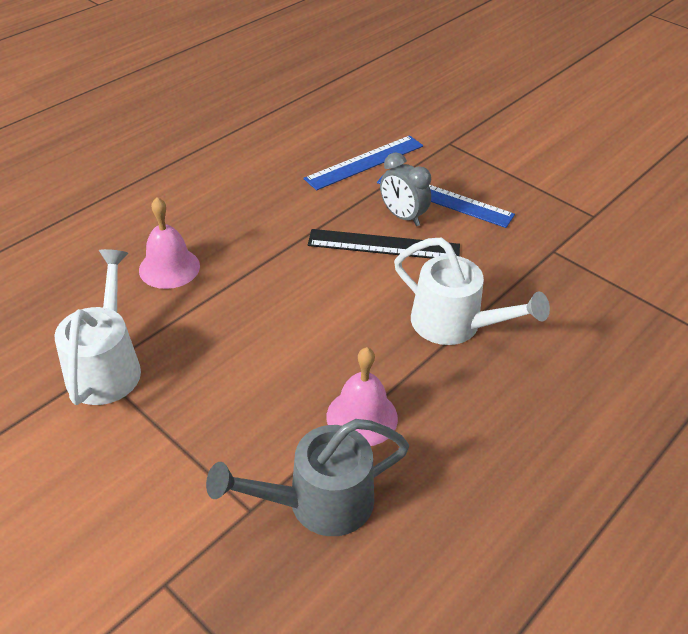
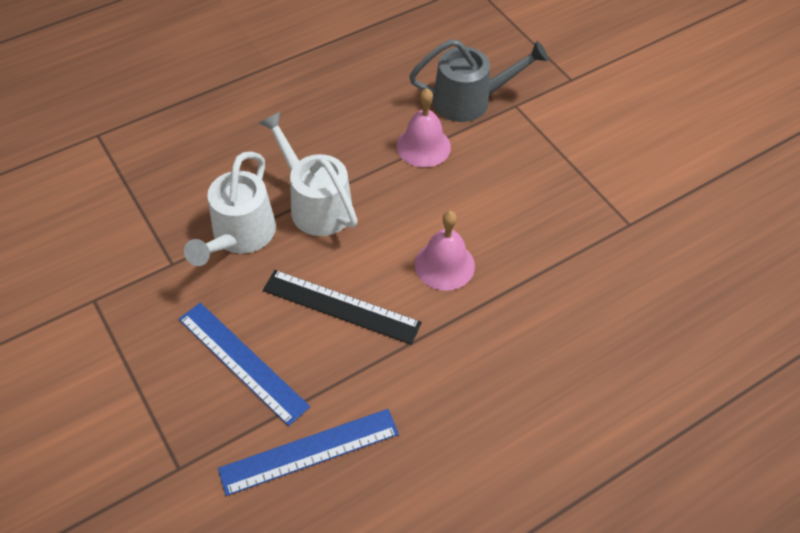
camera: 165 degrees left, 10 degrees up
(106, 365) = (621, 227): white watering can -> white watering can (239, 237)
(169, 268) = (569, 323): pink bell -> pink bell (444, 265)
(402, 216) = (303, 343): grey clock -> none

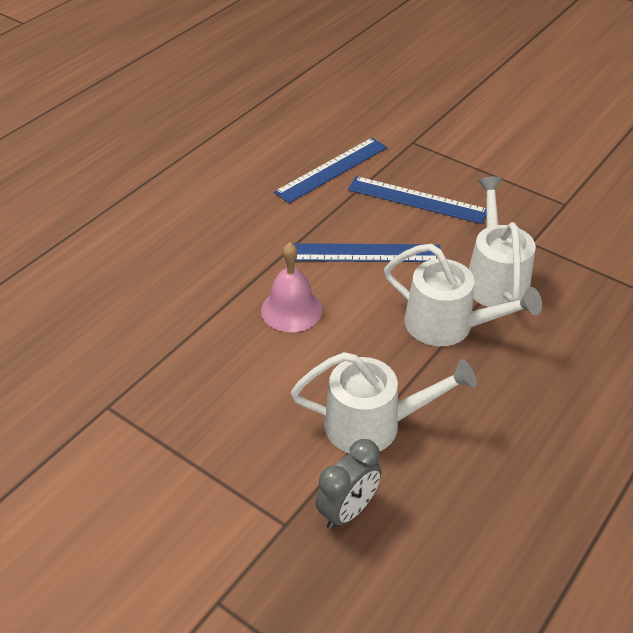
camera: 160 degrees right, 10 degrees down
(341, 306) = (366, 253): black ruler -> blue ruler
(423, 146) = (375, 424): pink bell -> white watering can
(471, 100) = (347, 511): grey watering can -> grey clock

